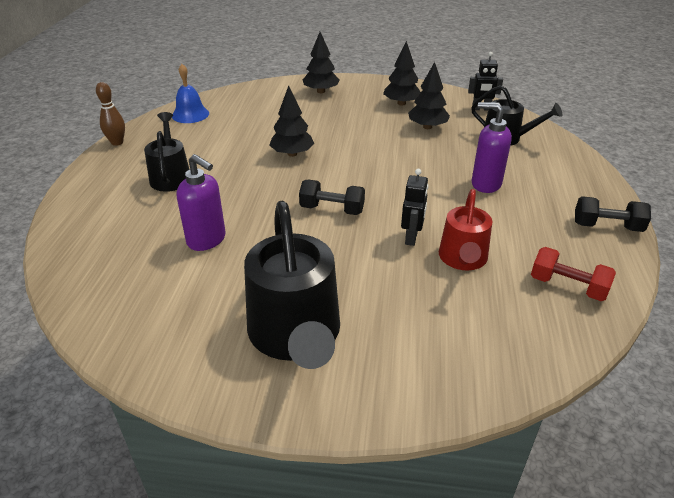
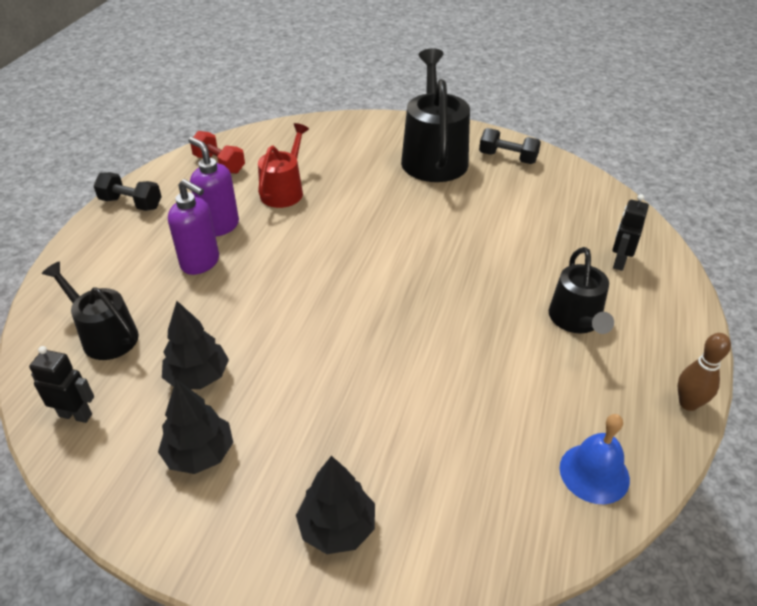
camera: 170 degrees left, 5 degrees up
(207, 240) = (511, 231): purple soap dispenser -> purple soap dispenser (219, 226)
(292, 154) = (417, 342): black tree -> none
(332, 209) = (384, 250): black dumbbell -> black dumbbell (507, 158)
(411, 238) = (317, 213): black robot -> black robot (619, 262)

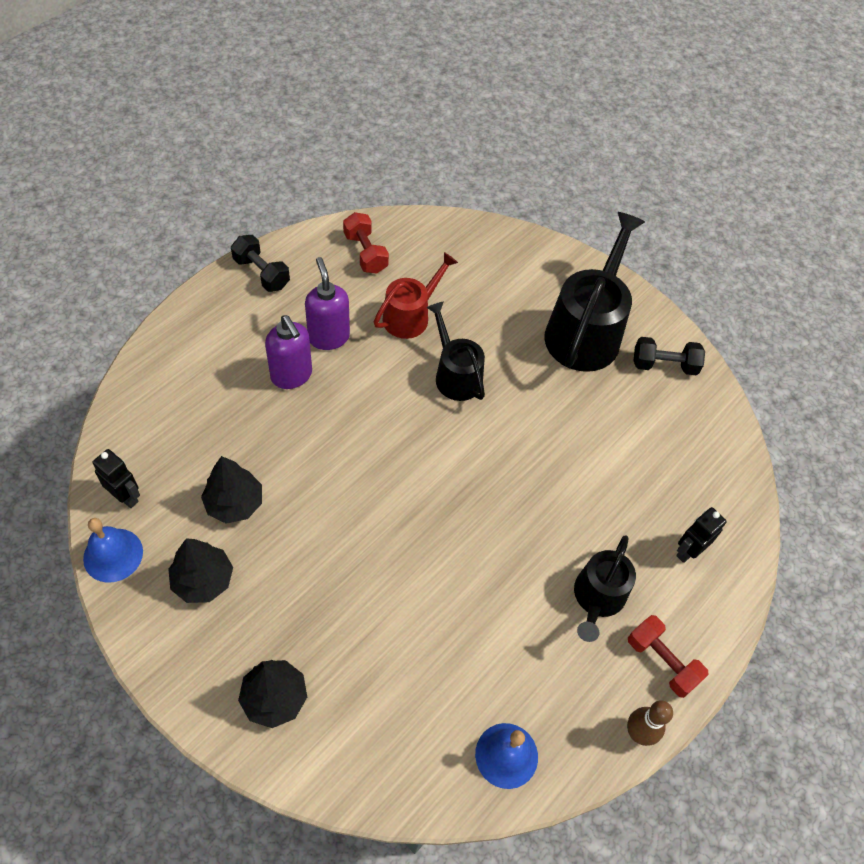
camera: 20 degrees right, 15 degrees up
(85, 472) = (113, 555): none -> blue bell
(105, 336) = (179, 424): black watering can -> black watering can (455, 375)
(507, 158) = (664, 365): black dumbbell -> black dumbbell turned 45 degrees counterclockwise
(662, 343) = (662, 661): none -> red dumbbell

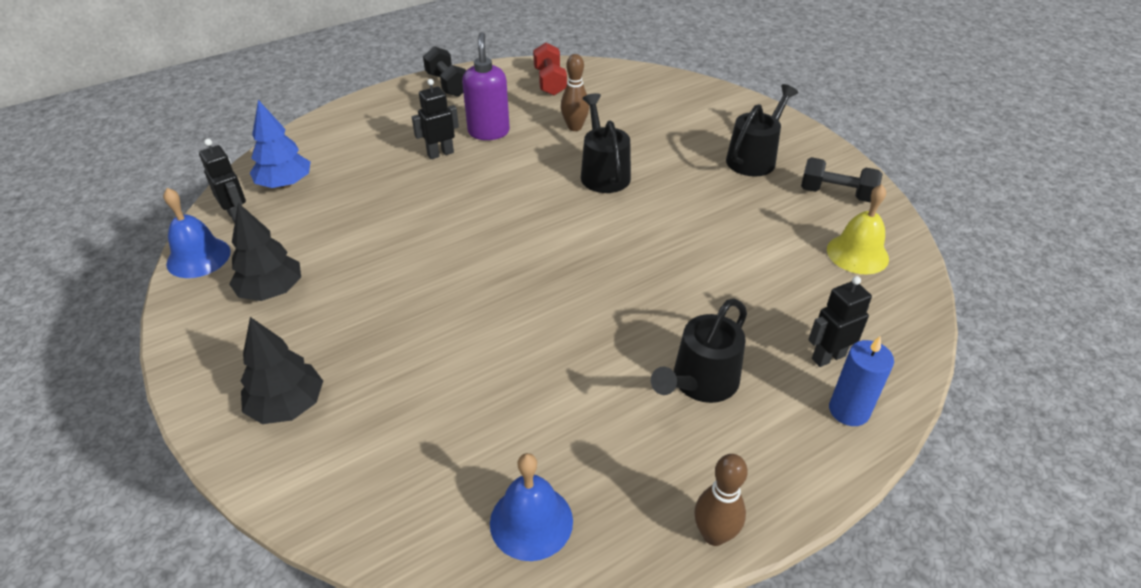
camera: 20 degrees right, 15 degrees down
(153, 445) = (285, 184): none -> blue tree
(234, 503) = (336, 237): black tree -> none
(292, 375) = (440, 154): purple soap dispenser -> black robot
(410, 316) = (574, 127): red watering can -> brown bowling pin
(586, 331) = (754, 158): black watering can -> black watering can, size x0.60
(662, 661) = (767, 462): red dumbbell -> none
(692, 434) = (857, 254): none -> yellow bell
(711, 600) = (849, 410): none -> blue candle

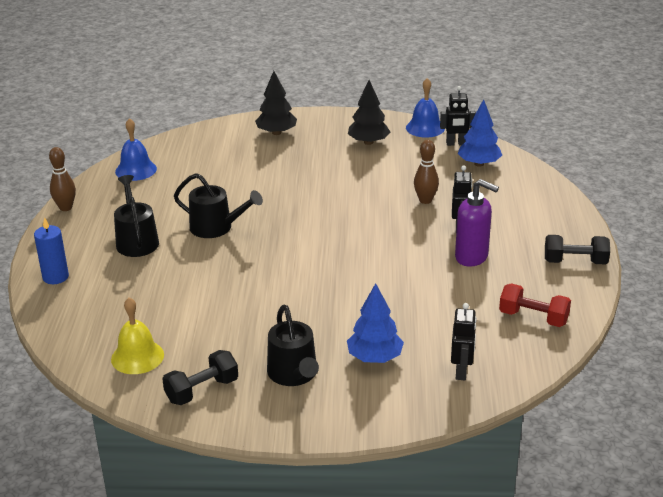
camera: 125 degrees right, 10 degrees down
(574, 127) = (438, 301): brown bowling pin -> brown bowling pin (425, 200)
(603, 173) = (358, 288): black watering can -> black watering can (216, 228)
(684, 130) = (375, 357): none -> blue tree
(828, 357) = (90, 291): black robot -> black robot (461, 371)

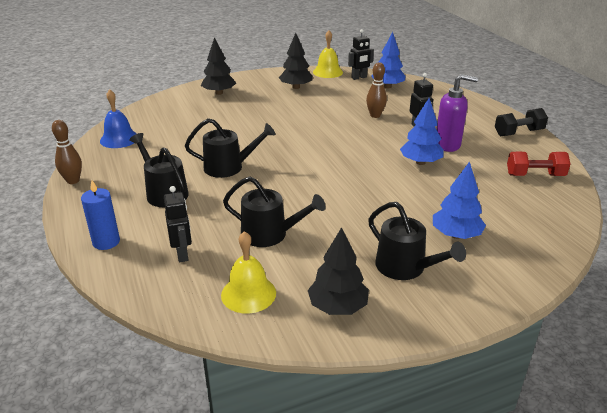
camera: 25 degrees left, 0 degrees up
(198, 308) = (270, 234): none -> black watering can
(202, 390) = (338, 307): black dumbbell -> black tree
(419, 270) = (420, 162): none -> blue tree
(425, 128) = (327, 72): blue bell -> yellow bell
(461, 371) = (531, 227): black robot -> black robot (182, 254)

